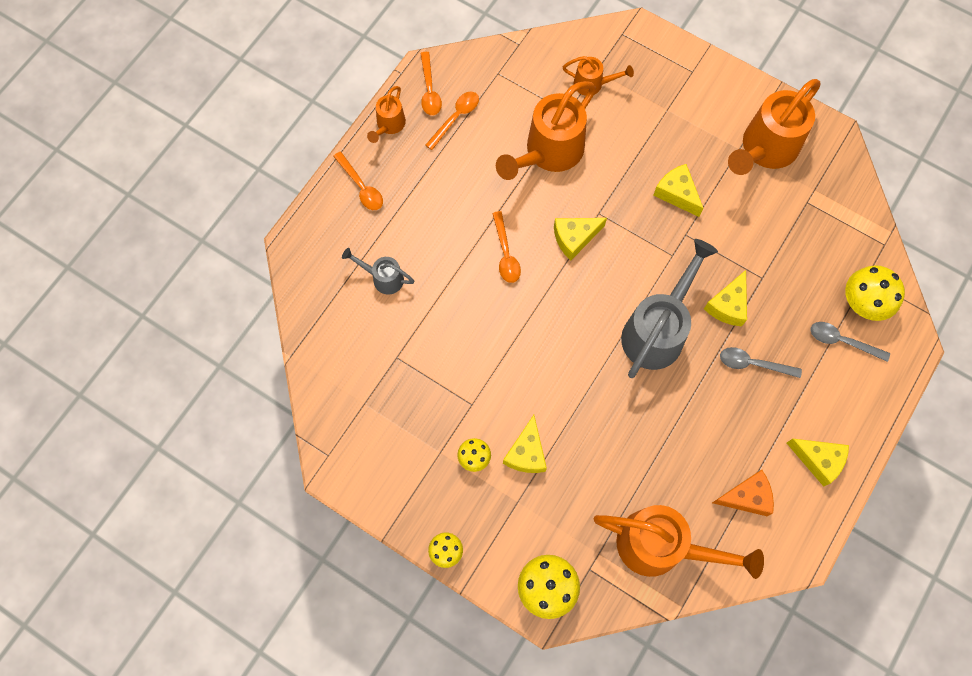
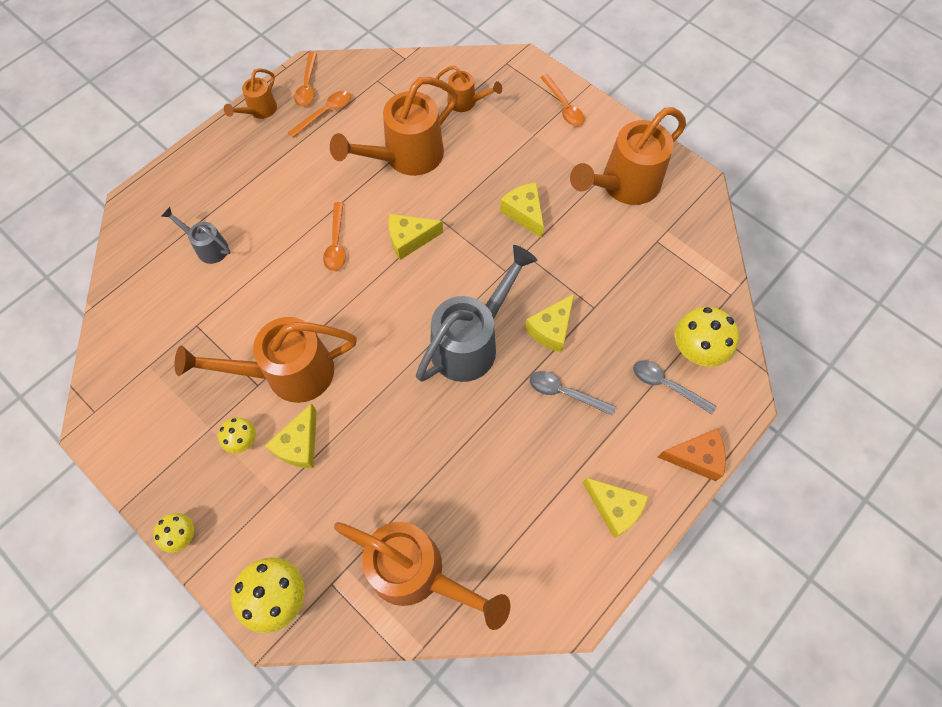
camera: 10 degrees right, 5 degrees down
(361, 187) = (215, 161): orange spoon -> orange spoon (563, 106)
(497, 388) = (289, 373): none -> orange watering can
(746, 497) = (525, 534): orange cheese -> orange cheese (696, 457)

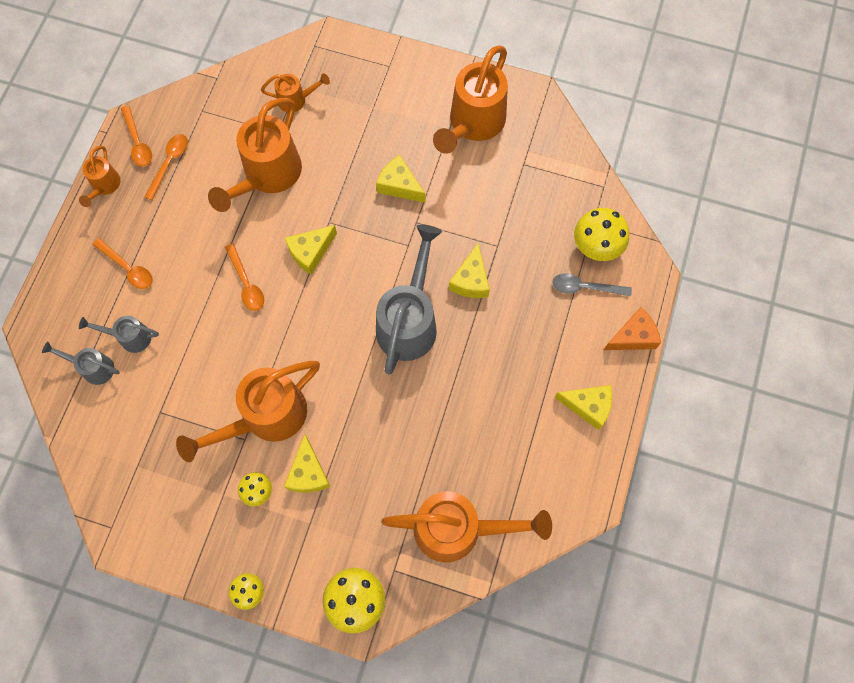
camera: 25 degrees left, 5 degrees up
(162, 260) = (93, 368): none -> grey watering can
(563, 106) = (386, 69): orange spoon -> orange spoon (128, 268)
(565, 393) = (507, 330): grey spoon -> none

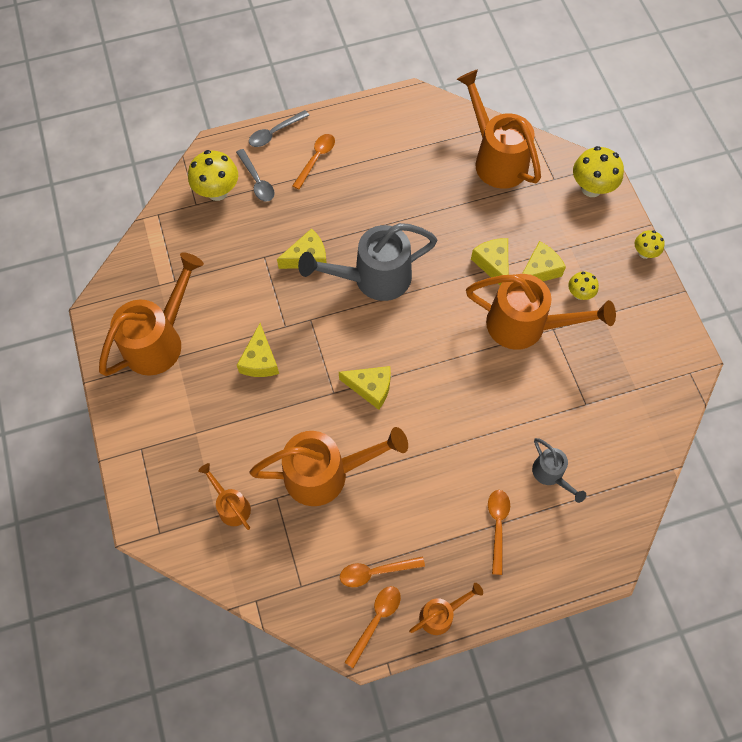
camera: 125 degrees left, 5 degrees down
(93, 368) = (597, 483): grey watering can -> none
(246, 283) = (435, 418): orange spoon -> orange spoon (316, 159)
(473, 123) = (159, 341): orange watering can -> orange watering can turned 45 degrees counterclockwise
(588, 406) = (349, 132): yellow cheese -> yellow cheese (493, 264)
(633, 336) = (275, 133): orange cheese -> grey spoon

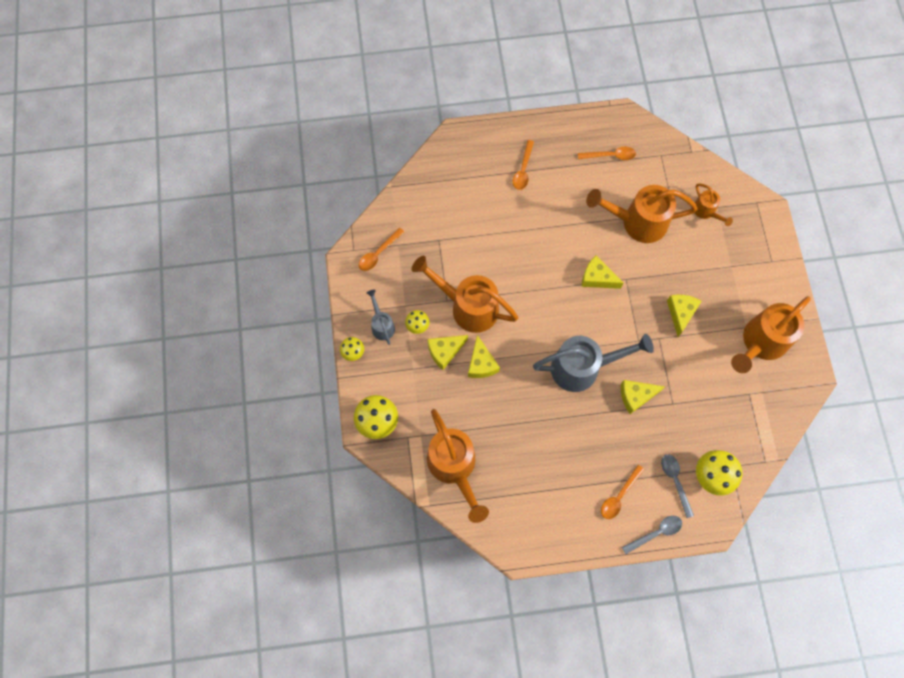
camera: 170 degrees left, 5 degrees up
(376, 620) = (614, 128): orange spoon -> orange spoon (378, 253)
(440, 614) = (571, 125): orange watering can -> none
(551, 474) = (478, 196): grey watering can -> grey watering can (382, 325)

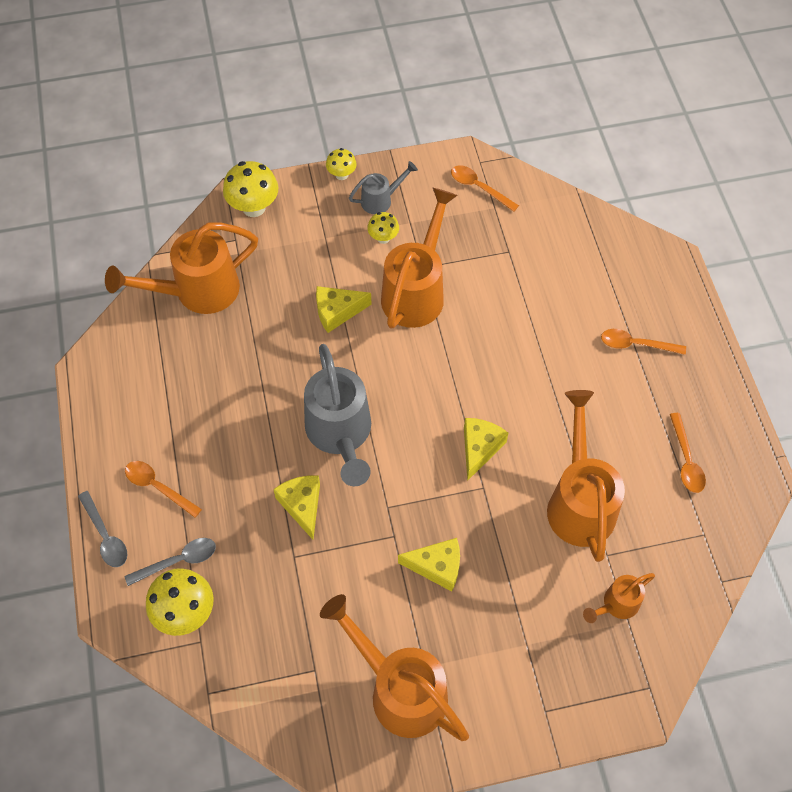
camera: 85 degrees right, 10 degrees down
(445, 351) = (351, 270): yellow cheese -> none

